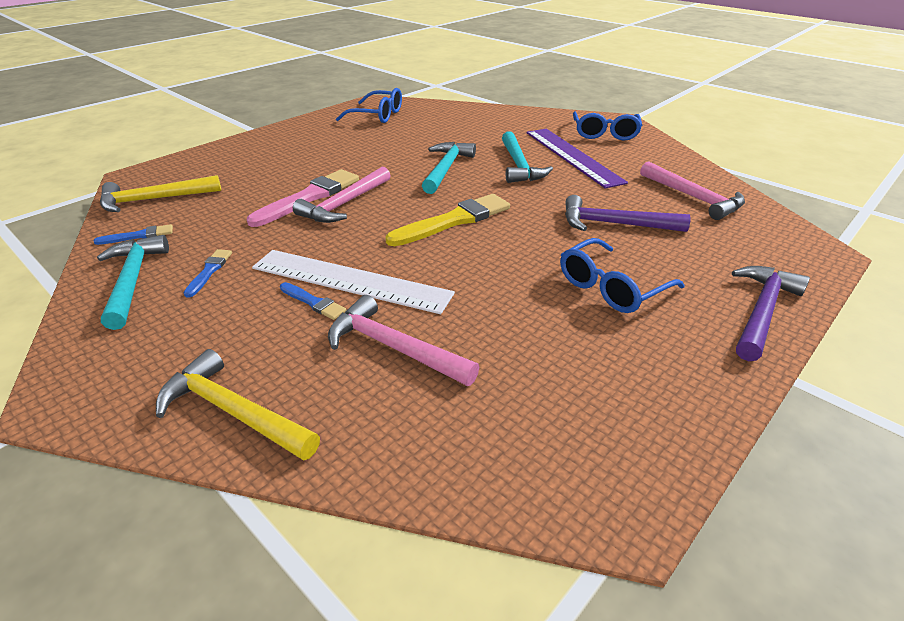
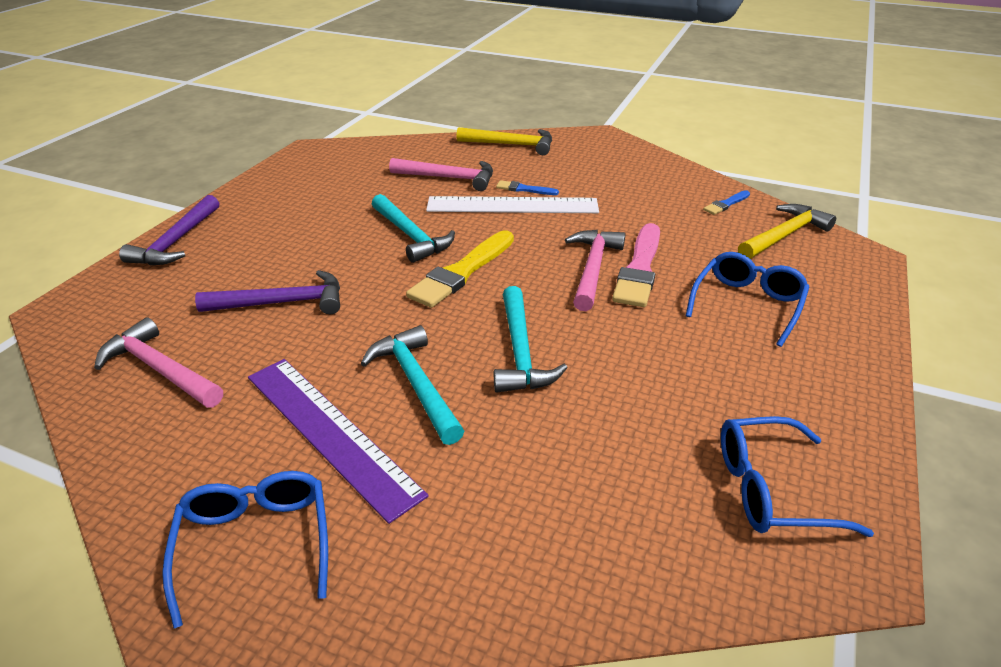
camera: 160 degrees right, 0 degrees up
(133, 280) = (667, 179): turquoise hammer -> turquoise hammer (411, 236)
(209, 271) = (624, 192): blue brush -> none
(611, 287) = (298, 237): blue glasses -> blue glasses (747, 304)

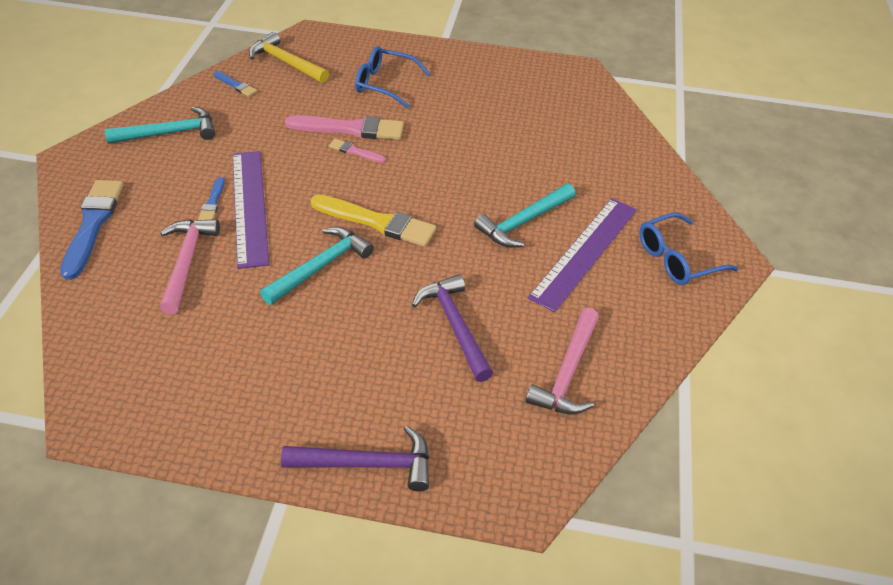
camera: 105 degrees left, 10 degrees up
(511, 145) = (93, 224): yellow hammer -> blue brush
(512, 205) = (250, 206): white ruler -> purple ruler
(520, 352) = (471, 178): turquoise hammer -> turquoise hammer (170, 133)
(593, 269) = (355, 151): pink hammer -> pink brush
(770, 489) = (547, 87): blue glasses -> none

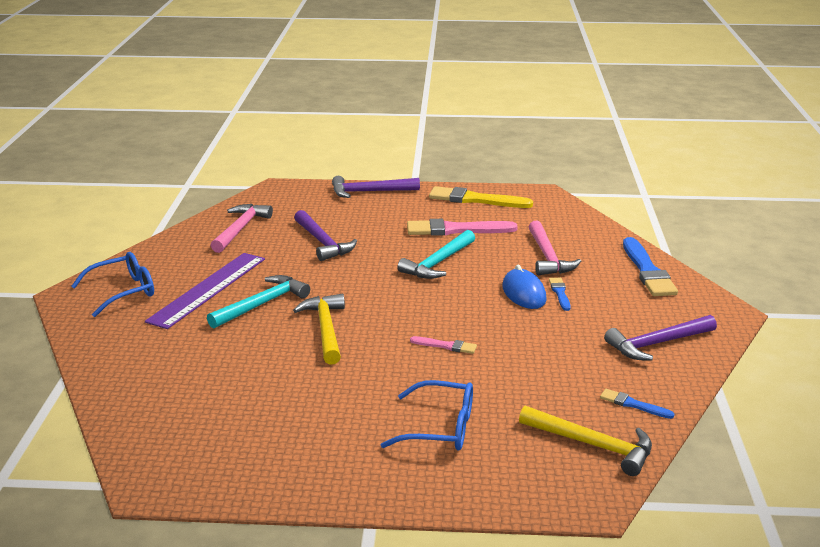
camera: 175 degrees right, 20 degrees down
(170, 133) = (657, 344): turquoise hammer -> purple hammer
(250, 206) = (524, 293): purple ruler -> blue mouse
(350, 129) = (462, 368): pink brush -> pink brush (456, 230)
(377, 222) = (401, 293): yellow brush -> yellow brush (475, 200)
(460, 182) = (326, 329): none -> yellow hammer

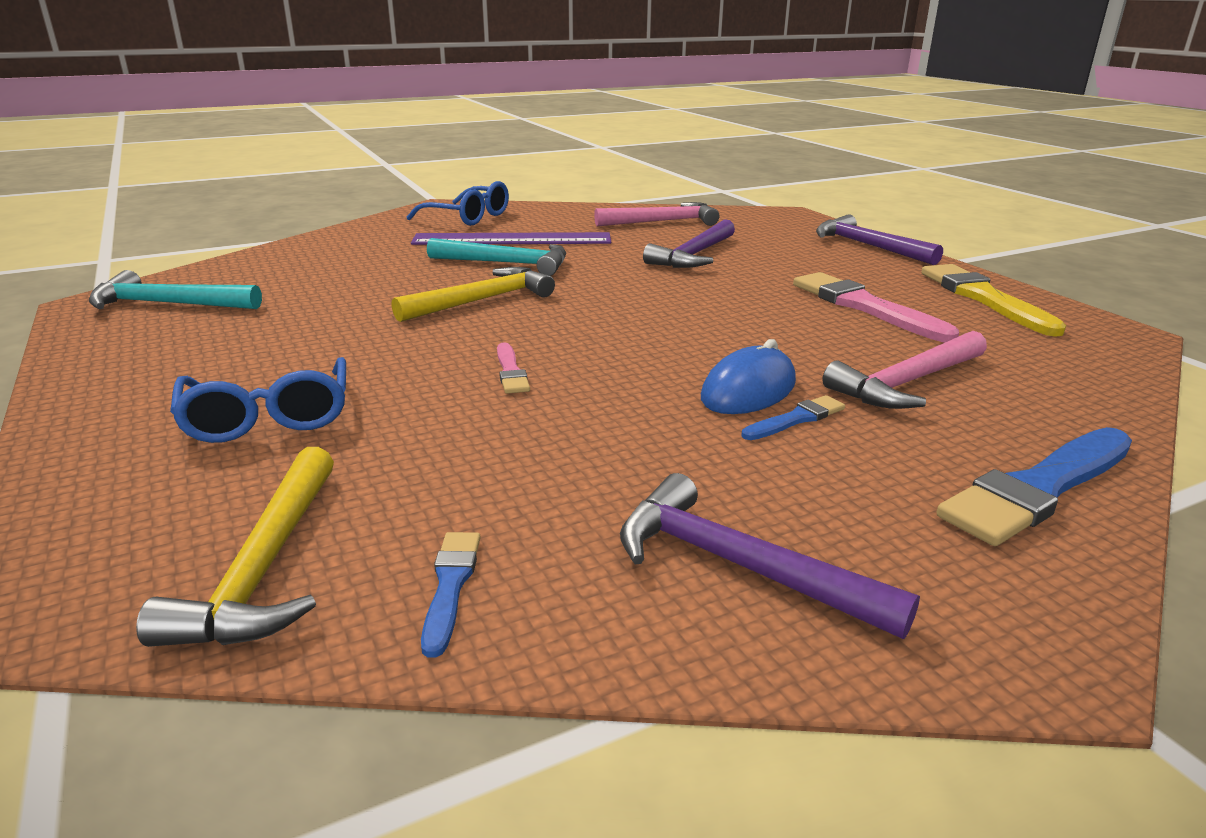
camera: 60 degrees right, 0 degrees up
(438, 263) = (746, 317): turquoise hammer -> turquoise hammer (168, 304)

